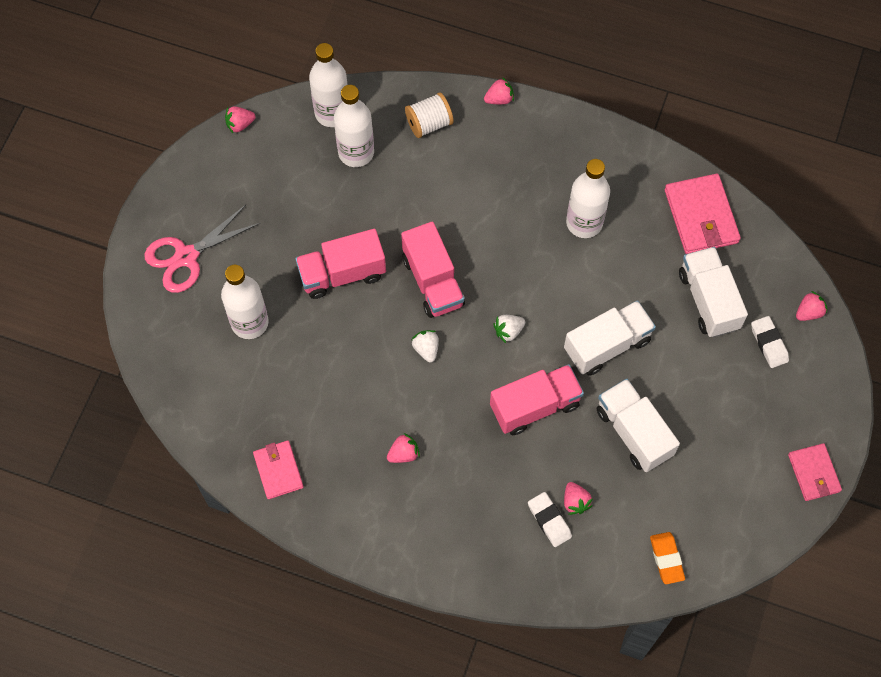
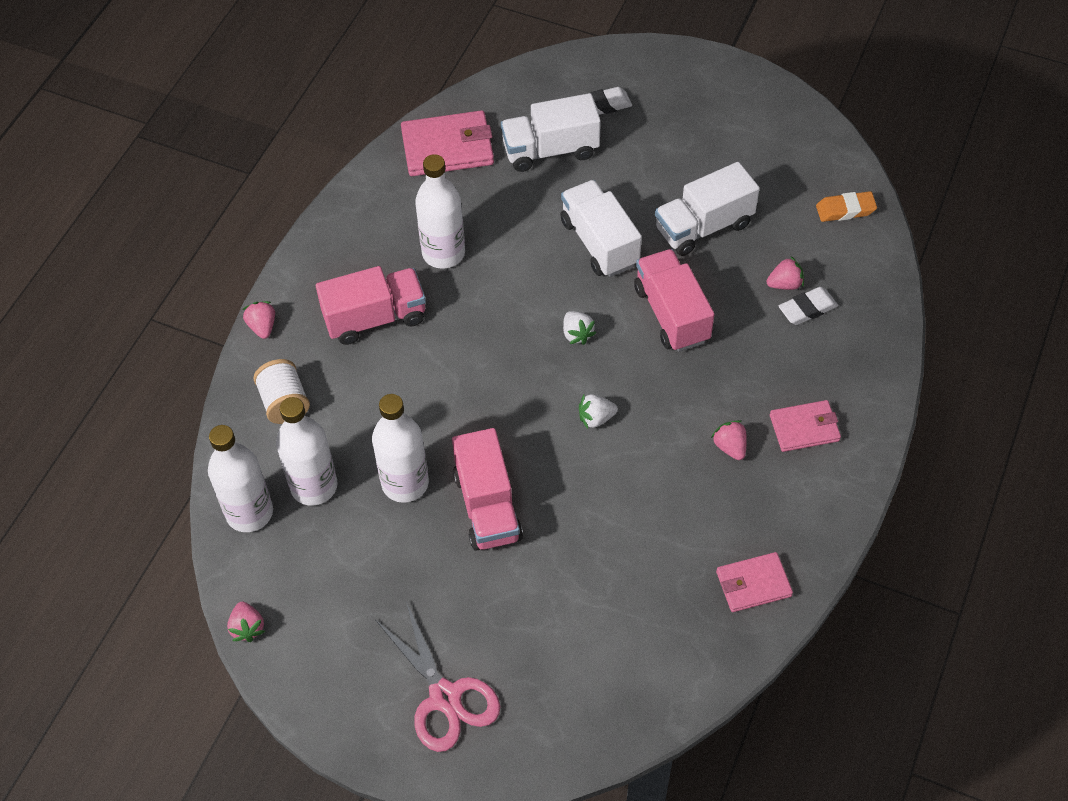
camera: 85 degrees left, 10 degrees down
(249, 322) = (549, 616): white bottle -> white bottle (405, 483)
(433, 281) = (506, 408): pink truck -> pink truck (375, 318)
(808, 312) = (570, 70): pink strawberry -> none
(814, 473) = (748, 84): pink wallet -> pink wallet (804, 428)

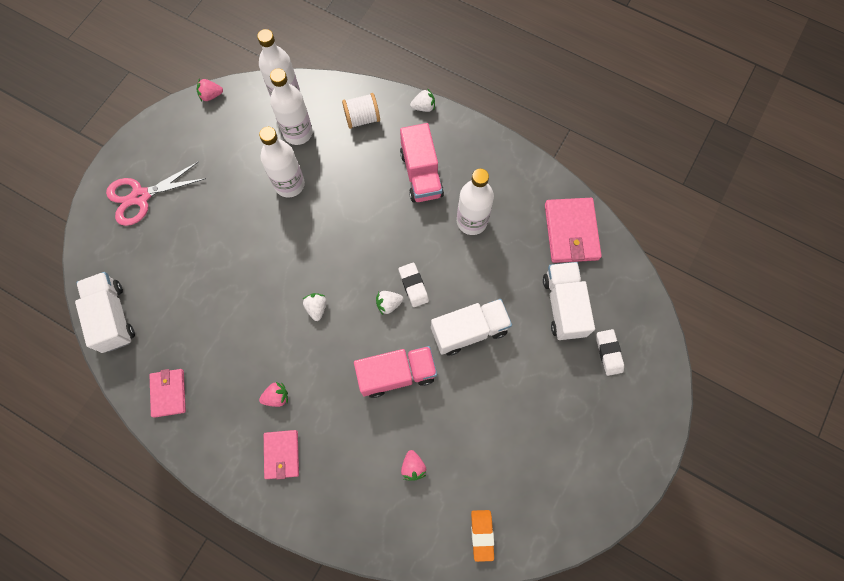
camera: 95 degrees right, 15 degrees up
(262, 326) = (423, 107): pink strawberry -> white strawberry
(487, 506) = (262, 232): pink truck -> none
(703, 227) = (476, 412): white truck -> white truck (112, 317)
(807, 309) = (387, 480): white eraser -> white eraser (413, 286)

